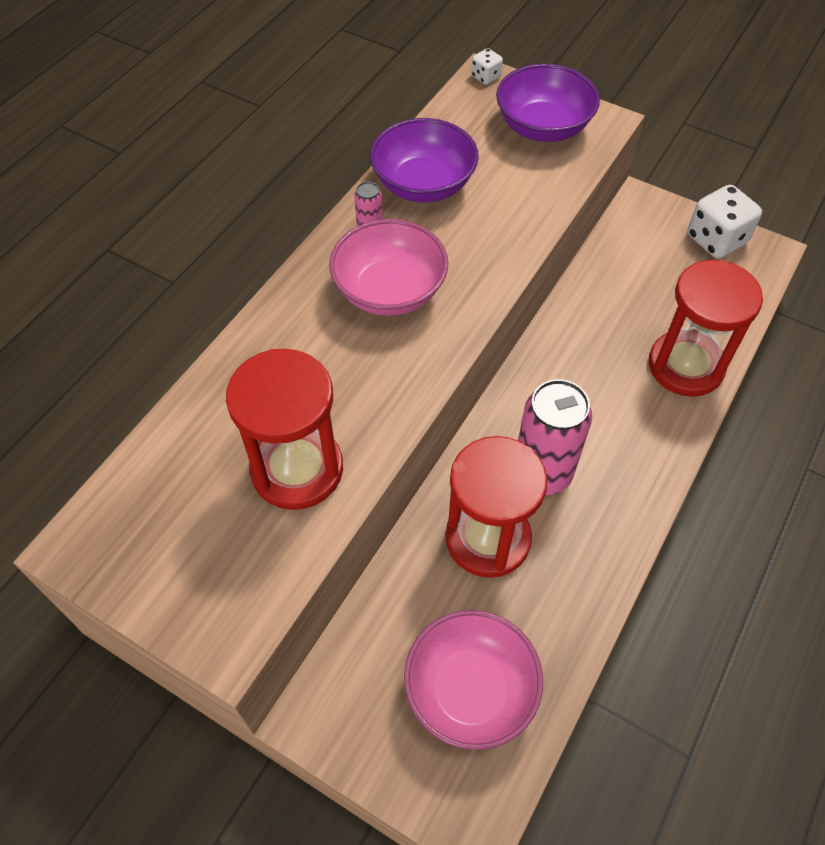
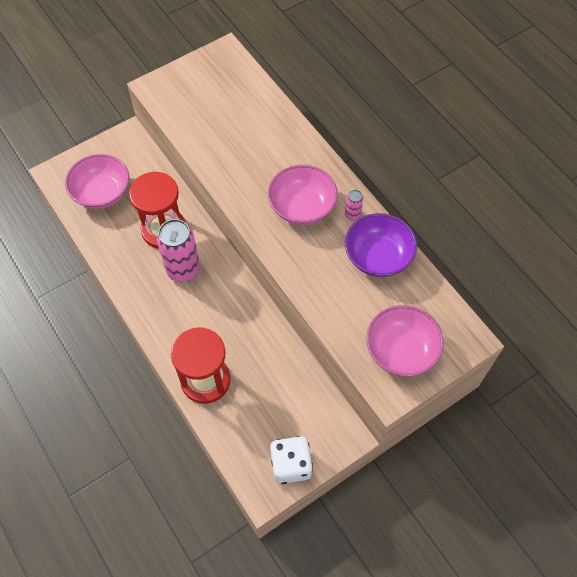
camera: 115 degrees right, 5 degrees up
(297, 469) = (216, 133): red hourglass -> none
(485, 77) = (470, 340): white dice -> none
(543, 127) = (401, 350): purple bowl -> pink bowl

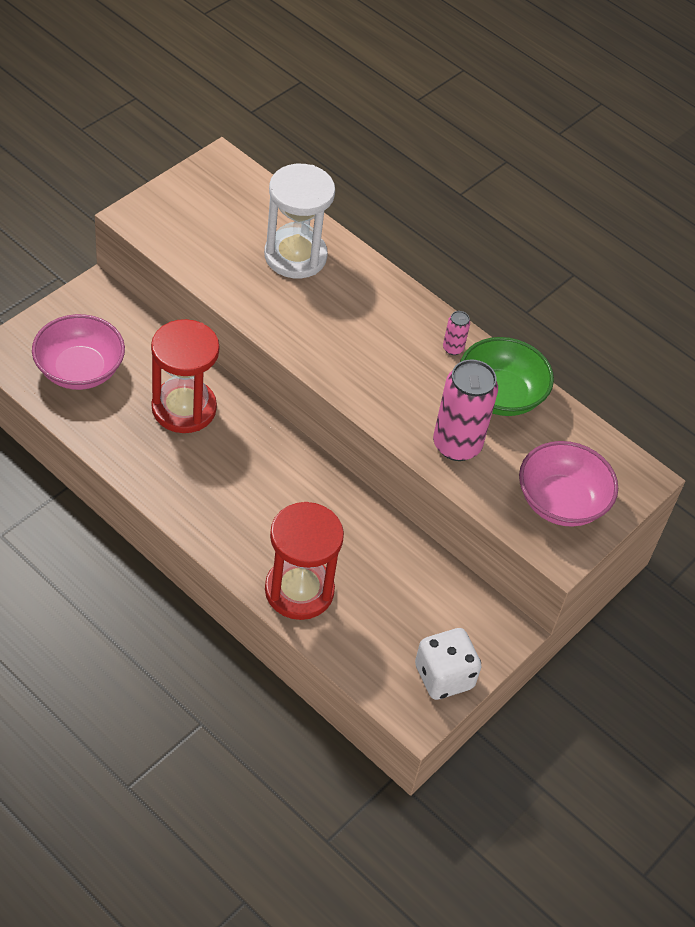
camera: 20 degrees left, 10 degrees down
(183, 270) = (227, 456): pink can -> pink can (457, 445)
(257, 129) = (295, 256): none -> white hourglass
(302, 207) = (384, 346): pink bowl -> none
(378, 257) = (500, 395): purple bowl -> green bowl

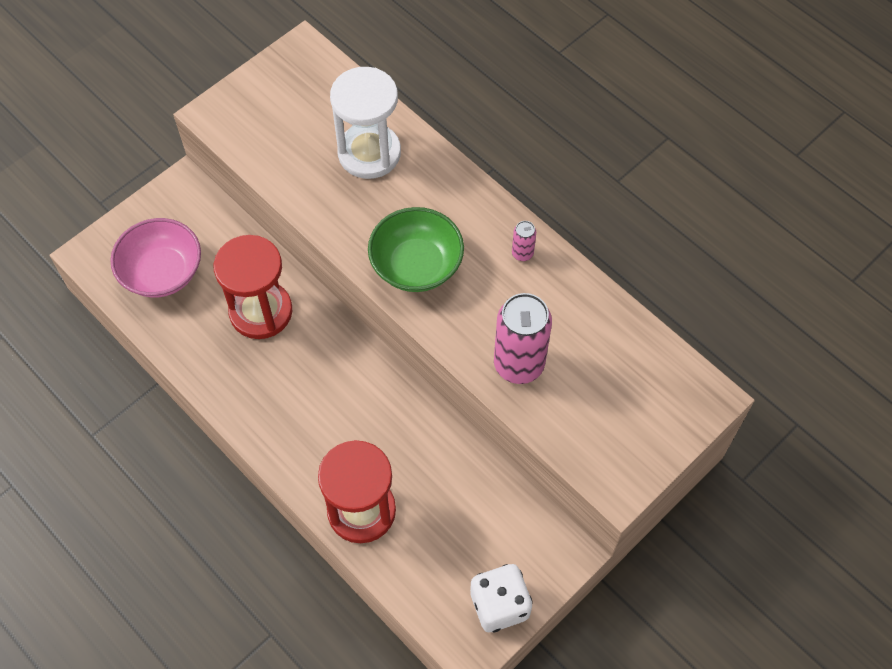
camera: 10 degrees right, 10 degrees up
(500, 395) = (567, 306): green bowl -> green bowl (416, 265)
(561, 502) = (622, 428): pink bowl -> none

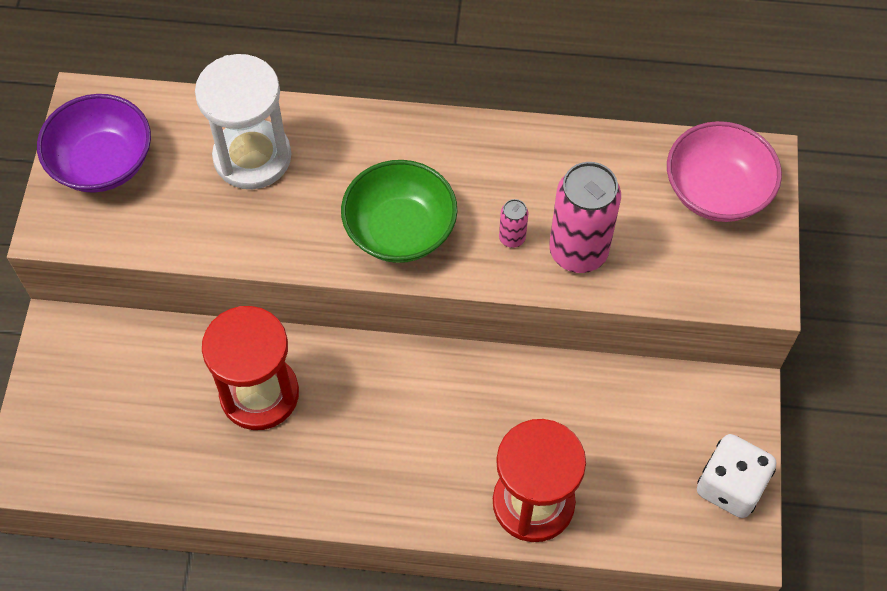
camera: 40 degrees left, 0 degrees up
(162, 272) = (120, 431): pink bowl -> pink bowl (716, 191)
(278, 94) = (103, 163): none -> purple bowl
(522, 253) = (486, 150): pink can -> pink can (512, 238)

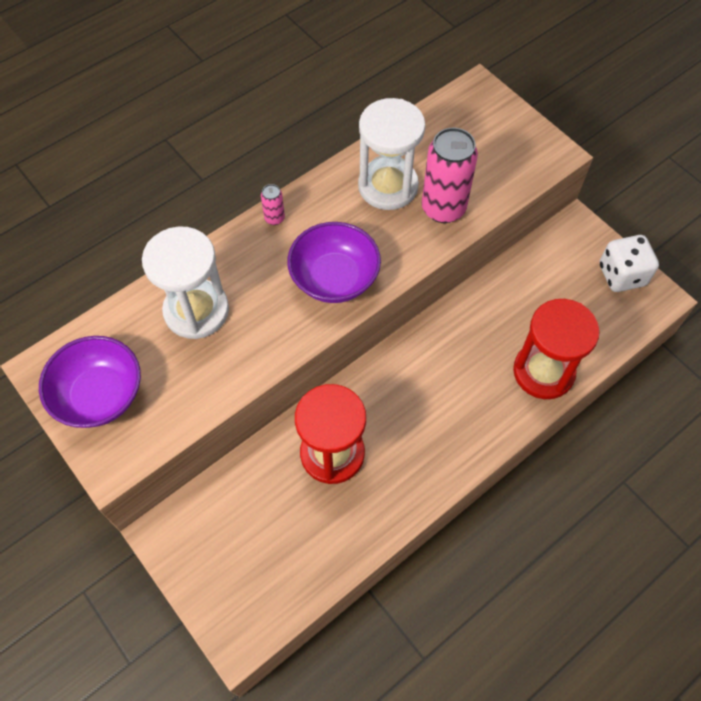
camera: 45 degrees left, 0 degrees up
(400, 230) = (334, 278): green bowl -> purple bowl
(512, 238) = (401, 230): pink can -> pink can (274, 218)
(550, 185) = (388, 186): none -> white hourglass
(716, 191) = (475, 121): pink bowl -> none

